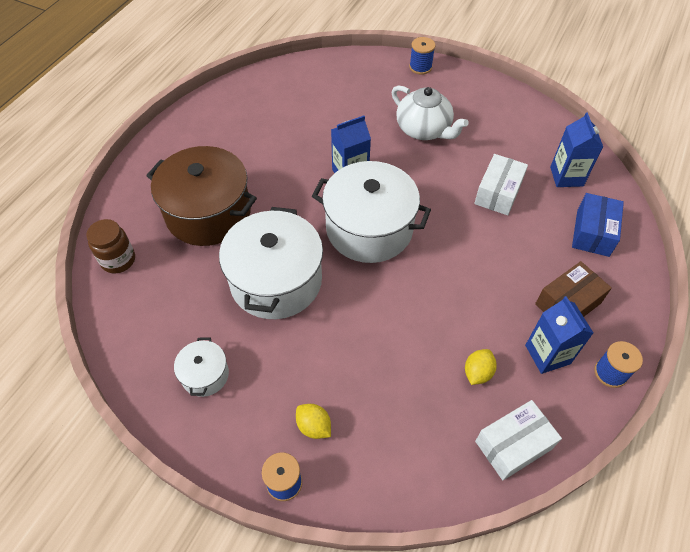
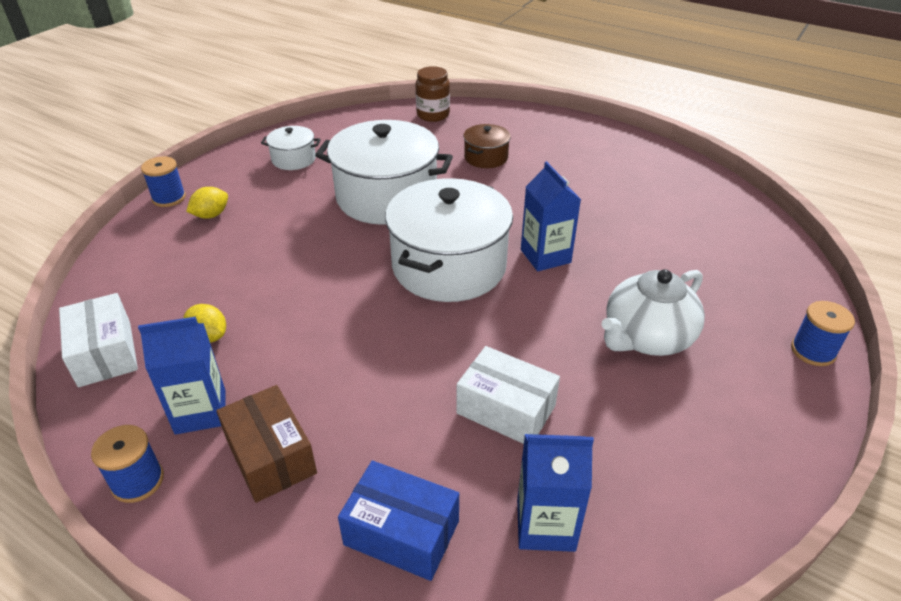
camera: 95 degrees right, 15 degrees down
(208, 213) = (486, 157): brown pot -> brown pot, size x0.47

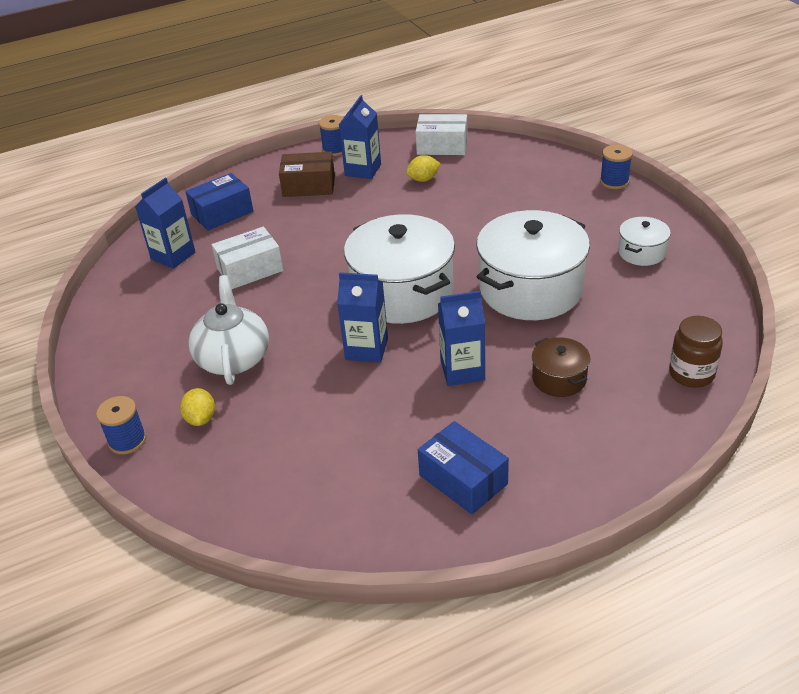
camera: 125 degrees right, 0 degrees up
(211, 215) = (571, 197): yellow lemon -> yellow lemon (201, 418)
(519, 199) = (462, 370): none -> blue carton
(619, 166) = (463, 479): none -> blue box

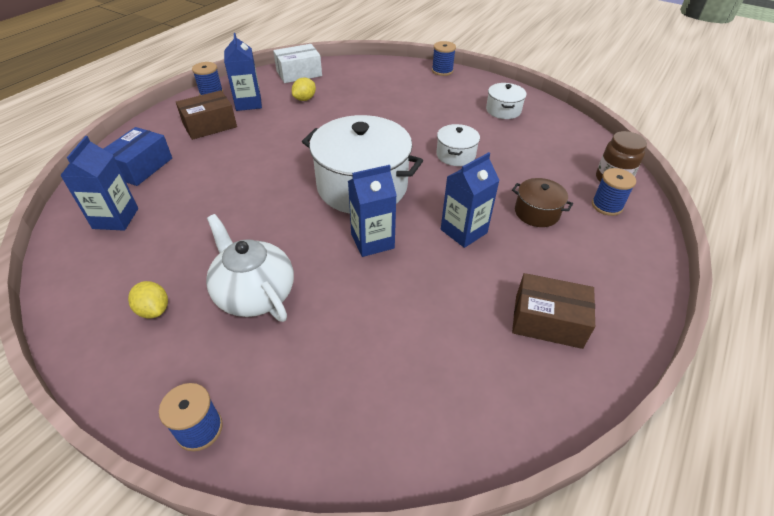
camera: 35 degrees left, 5 degrees up
(201, 418) = (267, 368): yellow lemon -> yellow lemon (154, 310)
(250, 270) = (208, 208): white box -> none
(463, 479) = (548, 321): blue box -> brown box
(530, 289) = (455, 155): white pot -> white pot, size x0.47
(650, 399) = (607, 206): none -> blue spool

